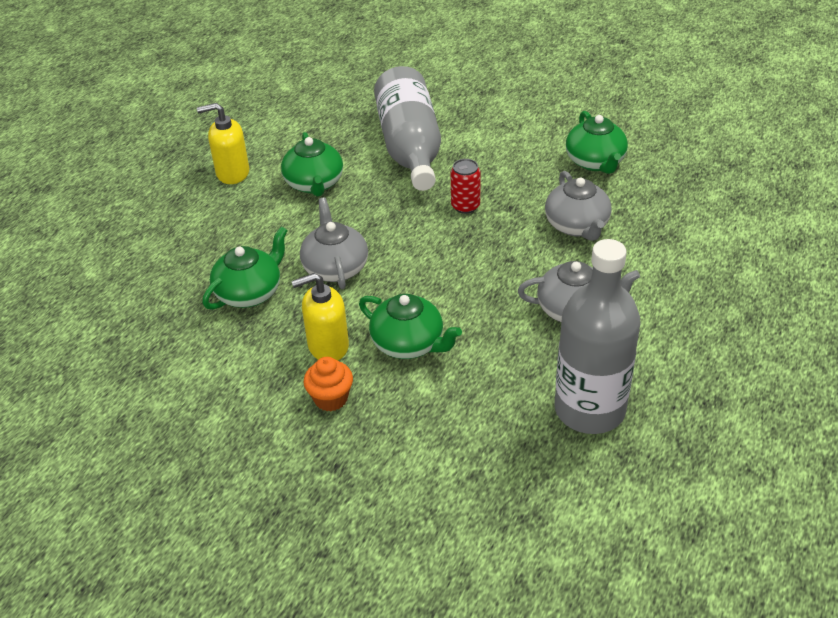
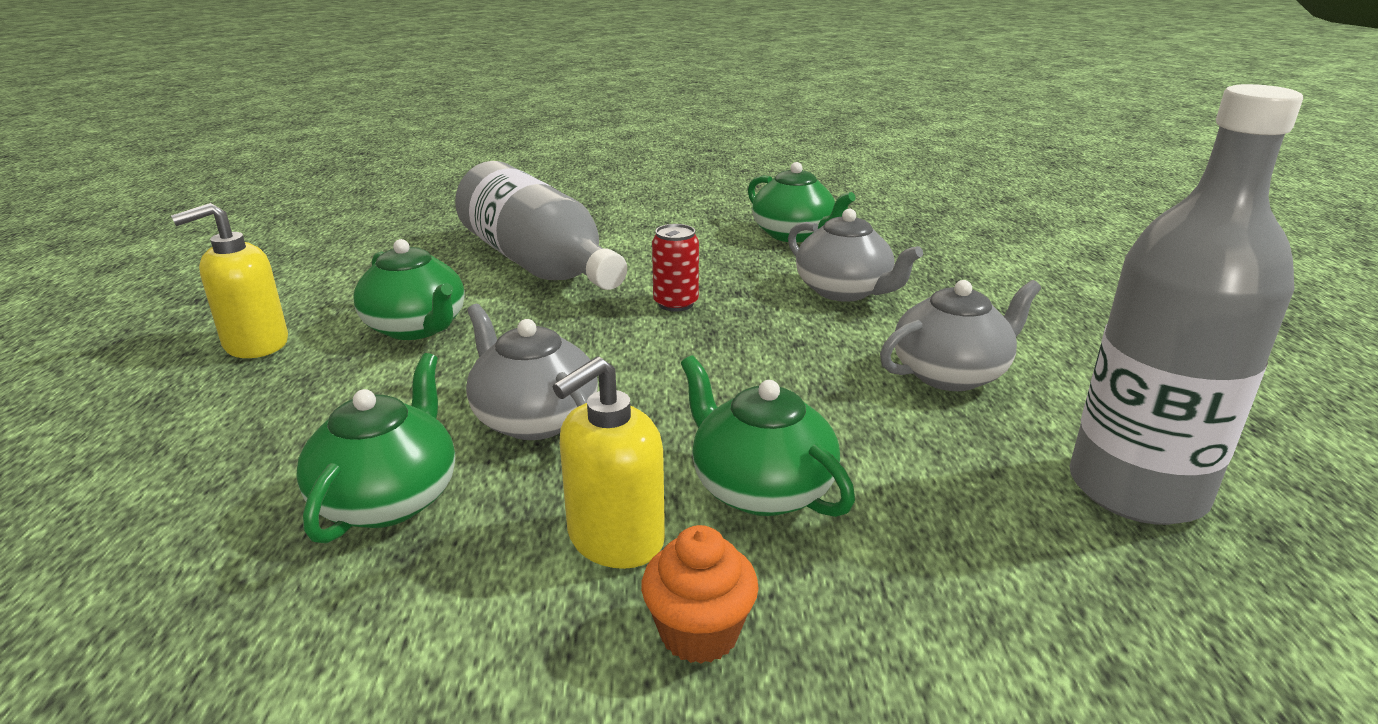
camera: 30 degrees left, 15 degrees down
(409, 344) = (760, 488): green teapot -> green teapot turned 135 degrees counterclockwise

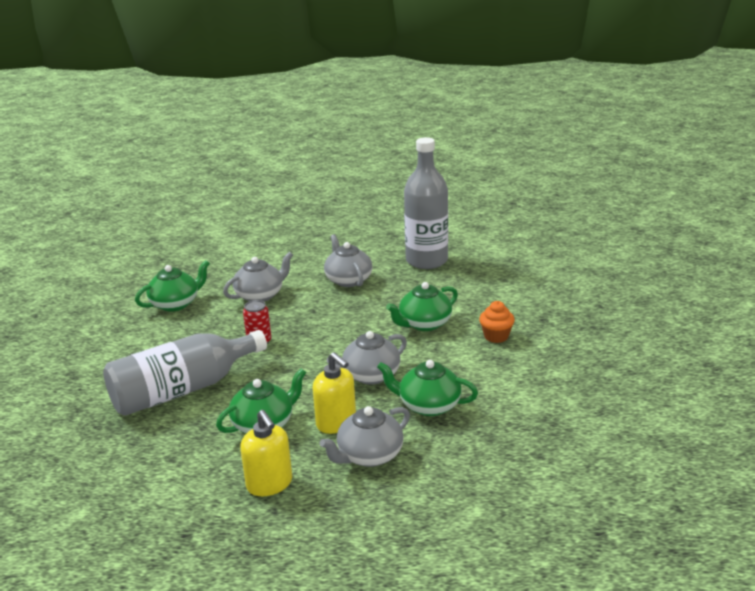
camera: 85 degrees left, 0 degrees up
(260, 428) = (369, 455): none -> grey teapot
(615, 539) = (453, 352): yellow soap dispenser -> yellow soap dispenser (336, 423)

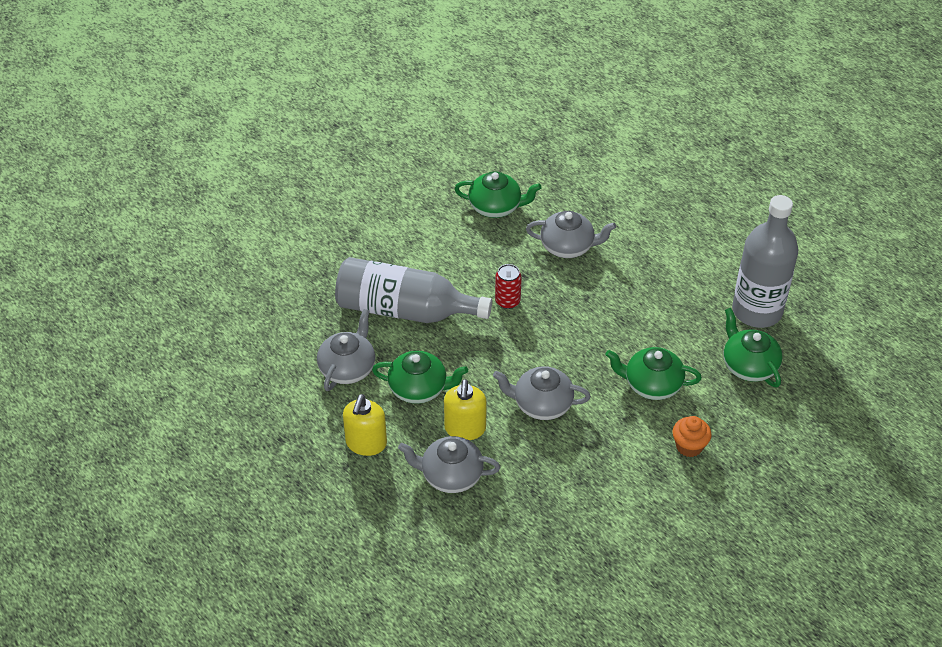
camera: 45 degrees right, 20 degrees up
(348, 280) = (658, 283): grey teapot -> grey teapot (348, 368)
(428, 405) = (544, 468): green teapot -> green teapot (748, 366)

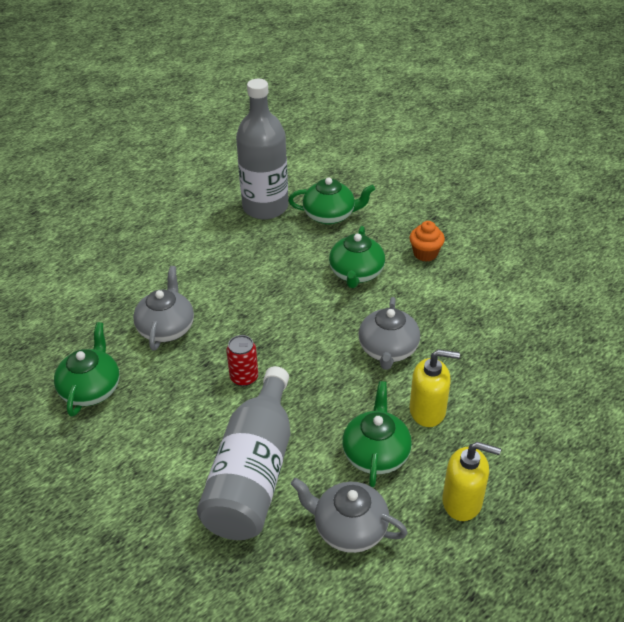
camera: 90 degrees left, 5 degrees down
(450, 475) = (492, 421): grey teapot -> none
(748, 366) = (330, 215): green teapot -> green teapot turned 150 degrees counterclockwise

